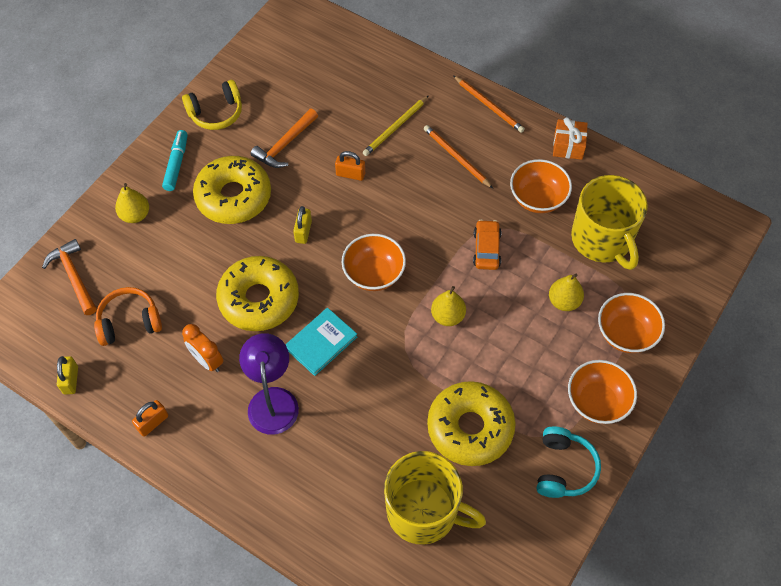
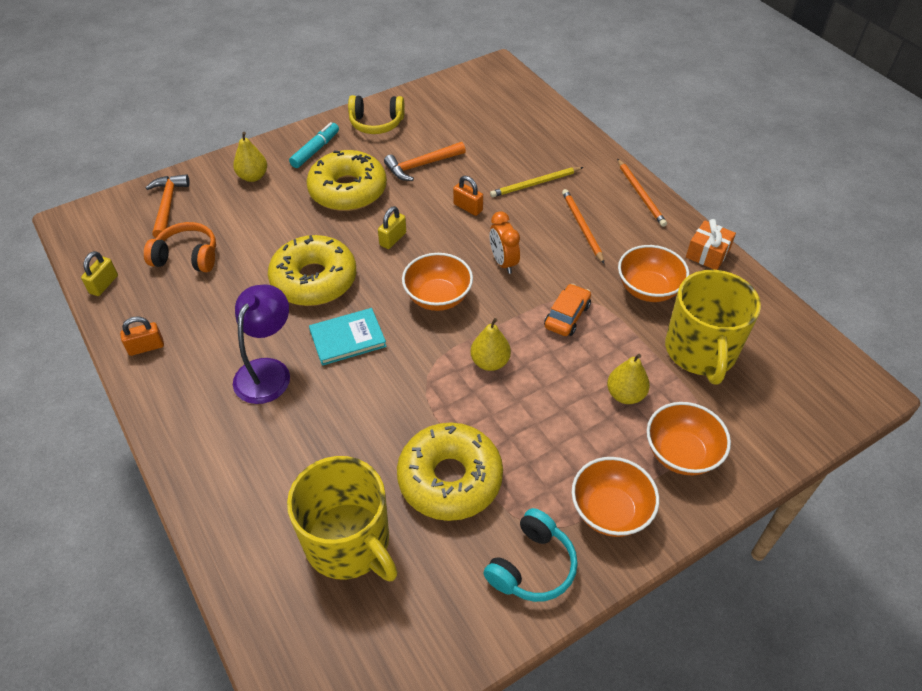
camera: 25 degrees right, 10 degrees down
(207, 360) = (232, 313): orange clock -> orange clock (503, 262)

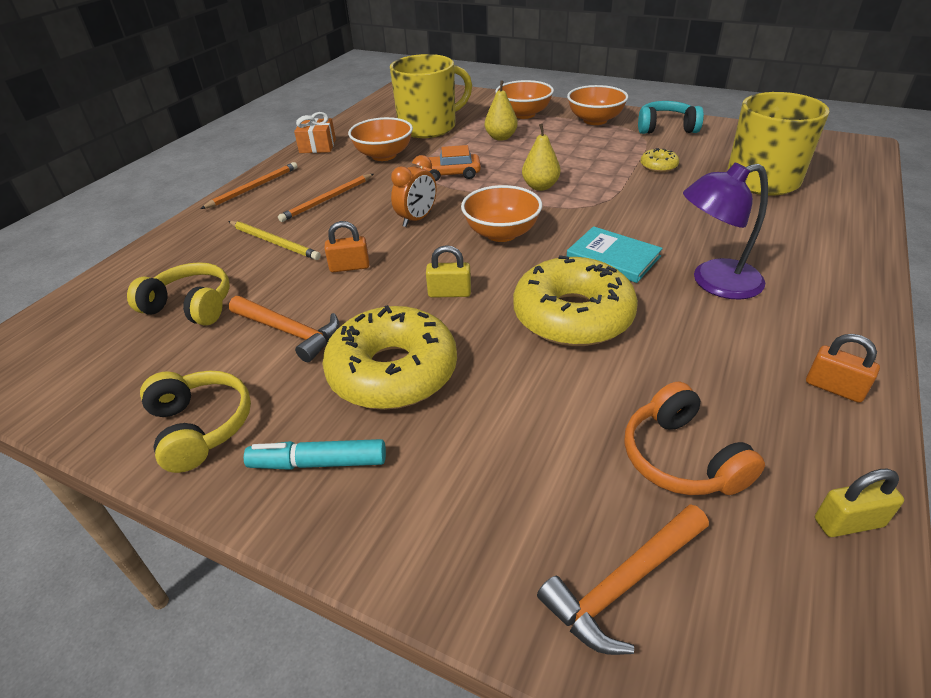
camera: 120 degrees left, 10 degrees down
(253, 177) = (446, 504): yellow pear -> none
(450, 479) = (658, 166): yellow donut -> yellow donut, size x0.43
(468, 207) = (349, 267): orange padlock -> orange padlock turned 75 degrees clockwise
(486, 136) = (191, 306): none -> yellow headphones

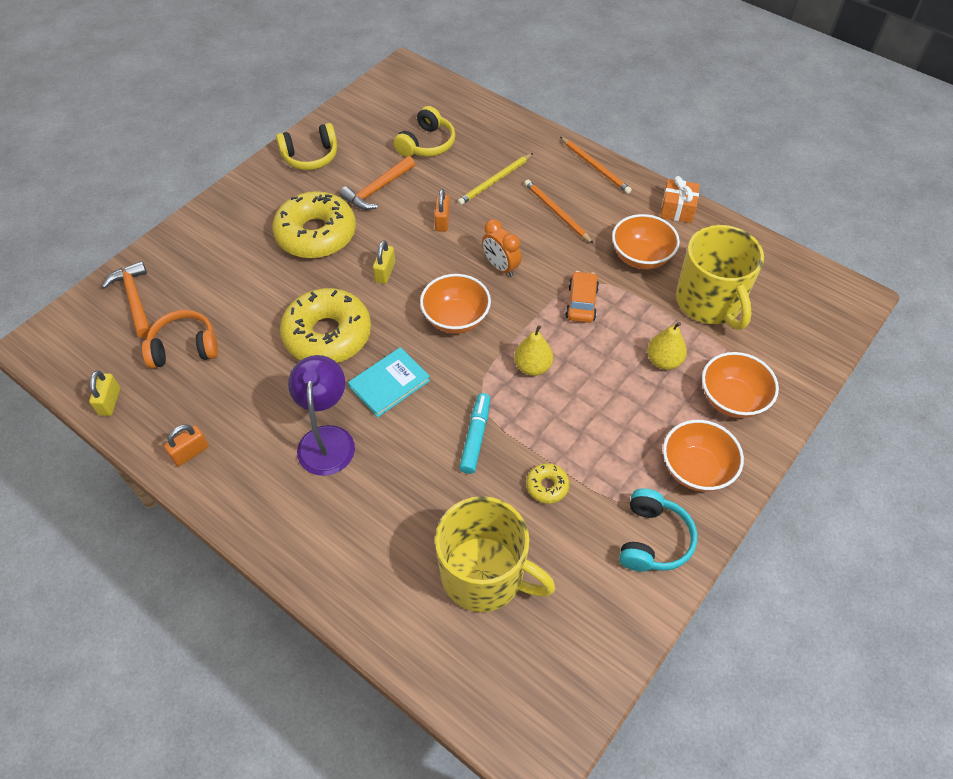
camera: 100 degrees right, 15 degrees up
(318, 463) = (262, 200): turquoise marker -> turquoise marker (475, 437)

